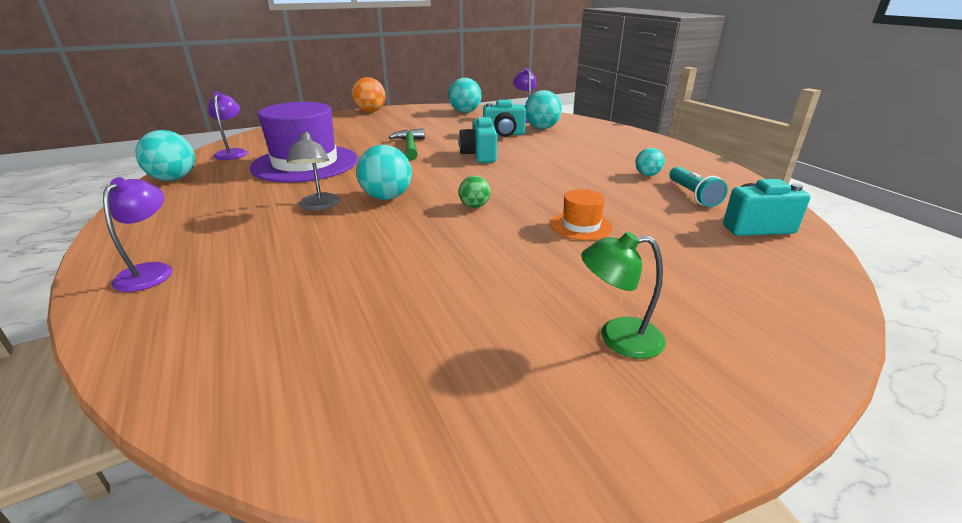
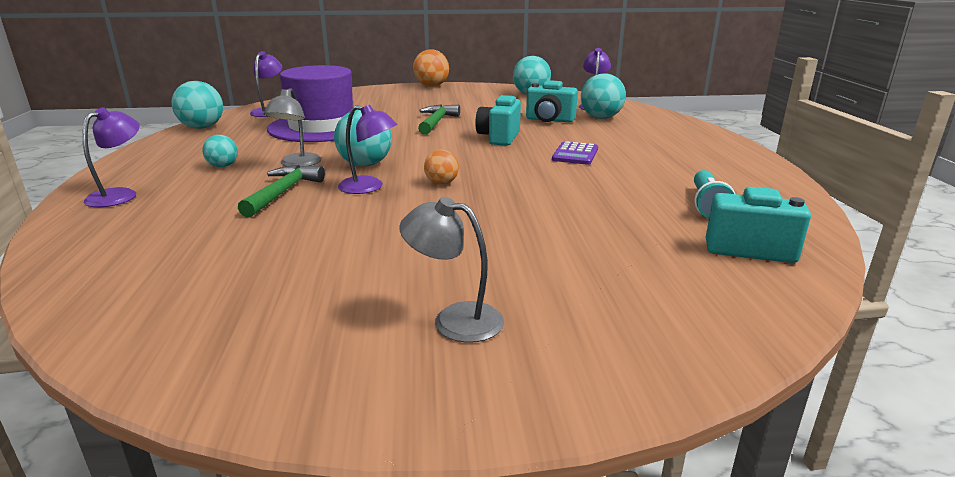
camera: 20 degrees right, 5 degrees down
(334, 239) = (283, 192): none -> green hammer
(413, 220) = (369, 187): none -> purple lamp
(474, 206) = (441, 183): green ball -> orange ball
(555, 163) = (575, 154): none -> purple calculator
(581, 226) = (534, 216): orange hat -> none
(618, 338) = (454, 319): green lamp -> grey lamp
(647, 175) = (674, 178): turquoise ball -> turquoise ball (223, 166)

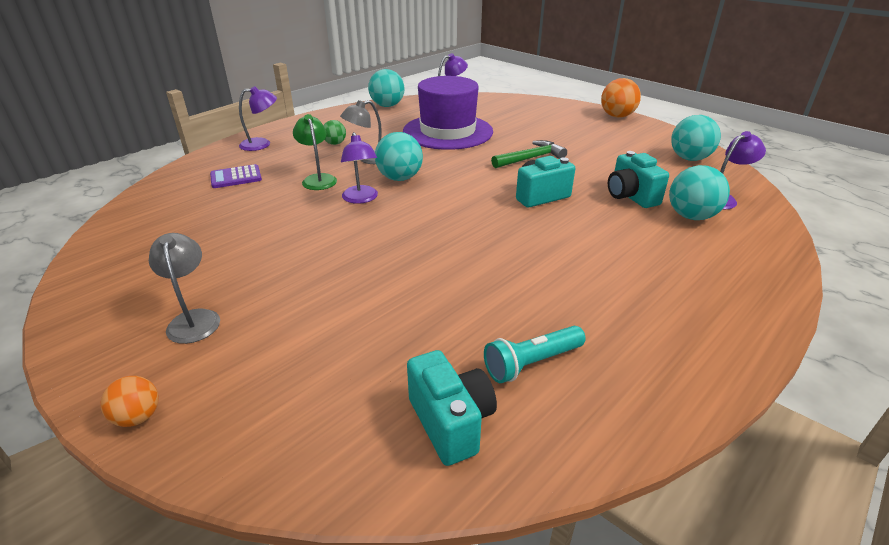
camera: 50 degrees right, 10 degrees up
(223, 166) = (335, 143): turquoise ball -> green ball
(283, 192) = (318, 179): green hammer -> green lamp
(441, 183) = (404, 218): orange ball -> orange ball (138, 417)
(575, 154) = (558, 244): purple calculator -> purple calculator (236, 177)

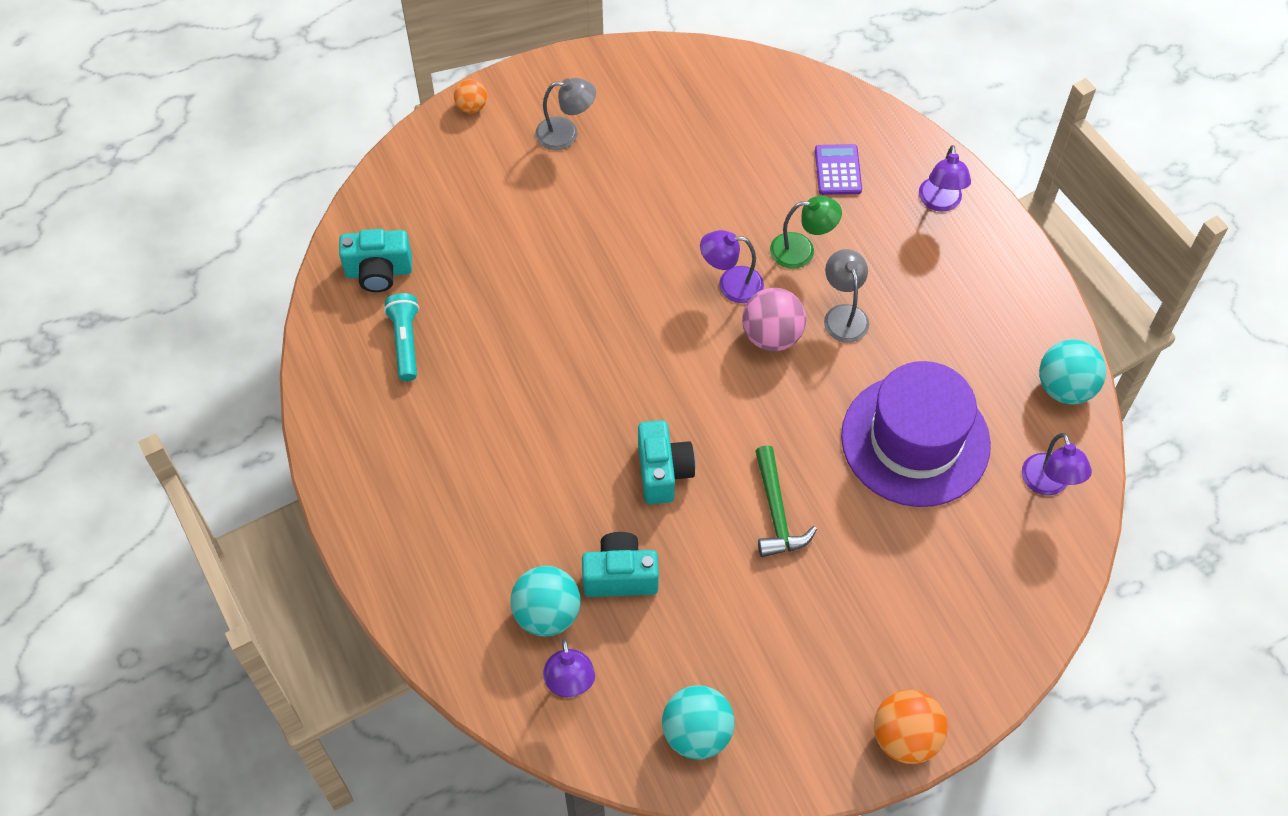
camera: 110 degrees right, 25 degrees up
(335, 143) = (914, 286): green ball -> none
(400, 178) = (771, 336): turquoise ball -> pink ball

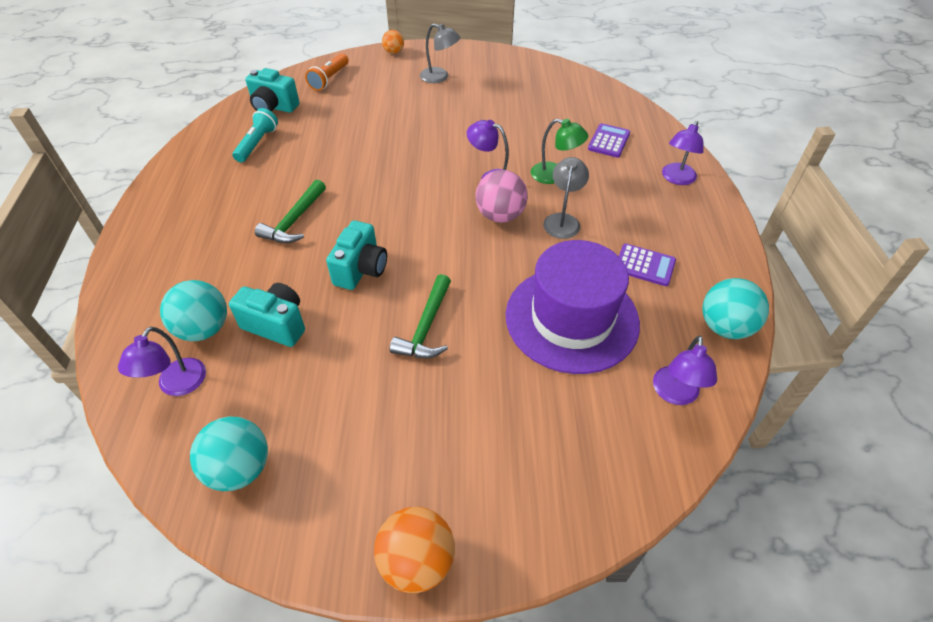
camera: 25 degrees right, 10 degrees down
(417, 192) = (329, 79): none -> orange flashlight
(541, 439) = (294, 221): none -> green hammer
(957, 342) = (644, 265): none -> purple calculator

